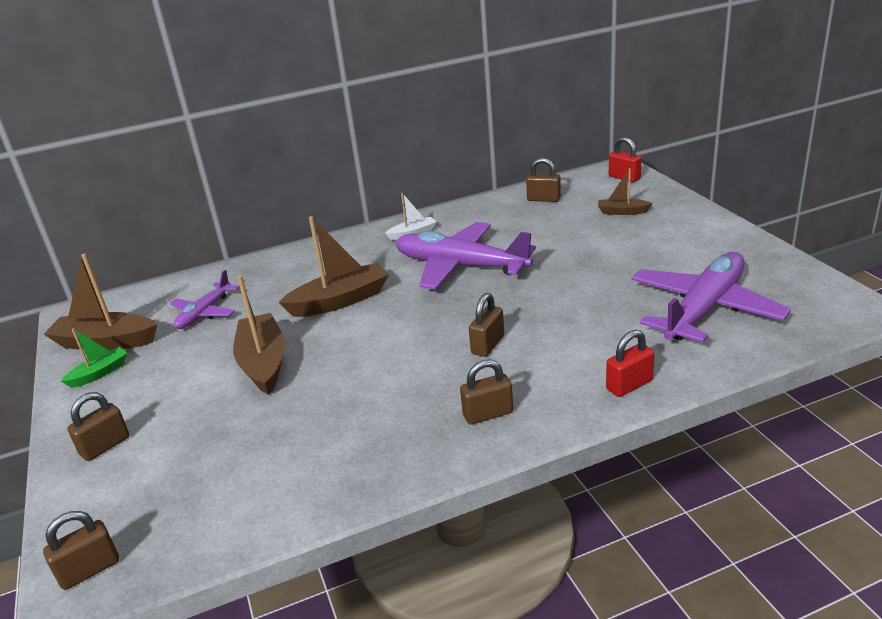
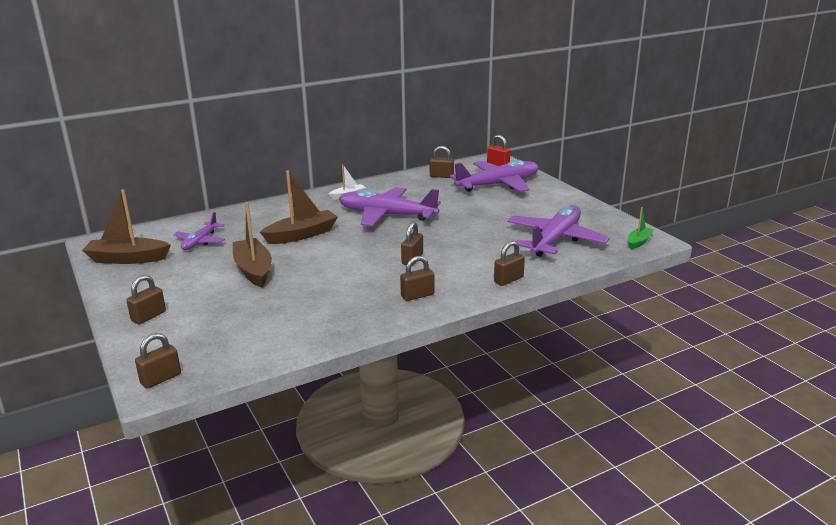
camera: 10 degrees left, 5 degrees down
(99, 373) = (129, 277): green boat -> green boat (638, 242)
(622, 212) = (498, 185): brown boat -> purple plane
(629, 385) = (508, 280): red padlock -> brown padlock

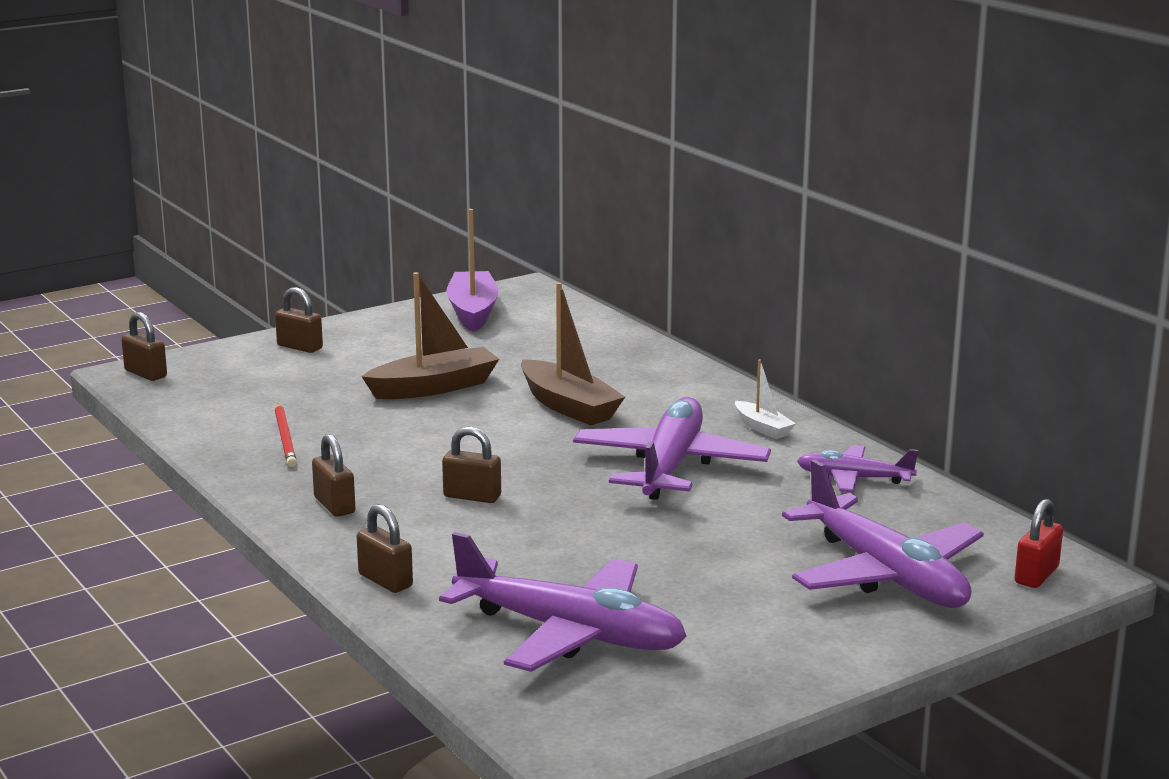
camera: 85 degrees right, 5 degrees down
(127, 259) = (473, 312): brown boat -> purple boat
(200, 241) = (535, 344): purple plane -> purple plane (854, 478)
(314, 314) = (285, 438): none -> red pencil
(441, 176) = (915, 510): brown padlock -> none
(638, 242) = (568, 735): green boat -> none

